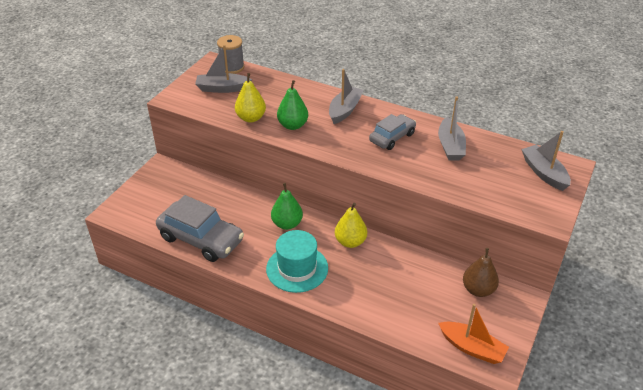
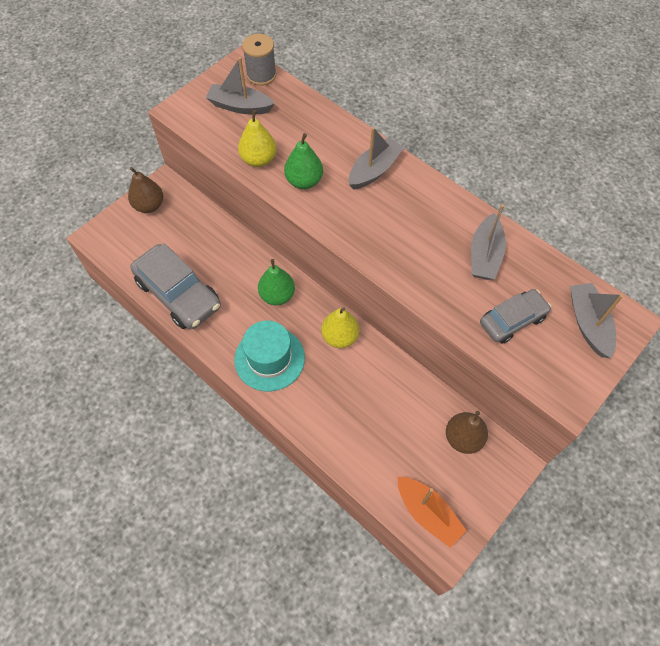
camera: 15 degrees right, 20 degrees up
(153, 183) = (149, 205): none -> brown pear
(392, 137) = (417, 225): grey car -> grey car (512, 320)

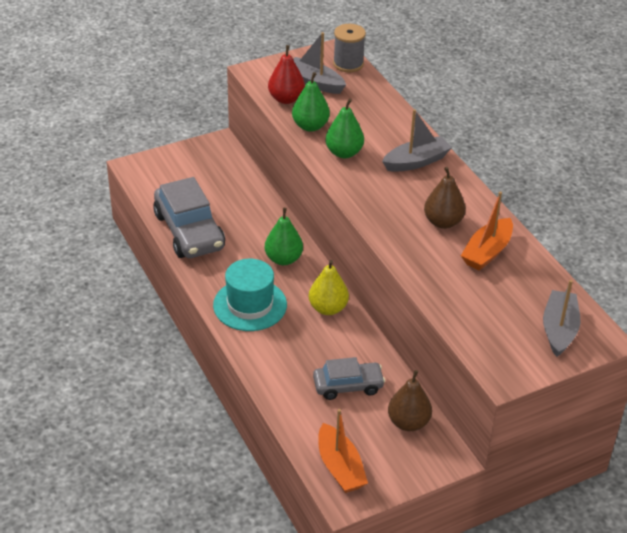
camera: 20 degrees right, 20 degrees down
(149, 205) = (196, 156): brown pear -> brown pear (443, 222)
(222, 134) = (286, 99): none -> red pear
(259, 159) = (310, 126): yellow pear -> green pear
(485, 255) = (487, 252): grey boat -> orange boat
(512, 320) = (484, 306): grey car -> grey car (348, 386)

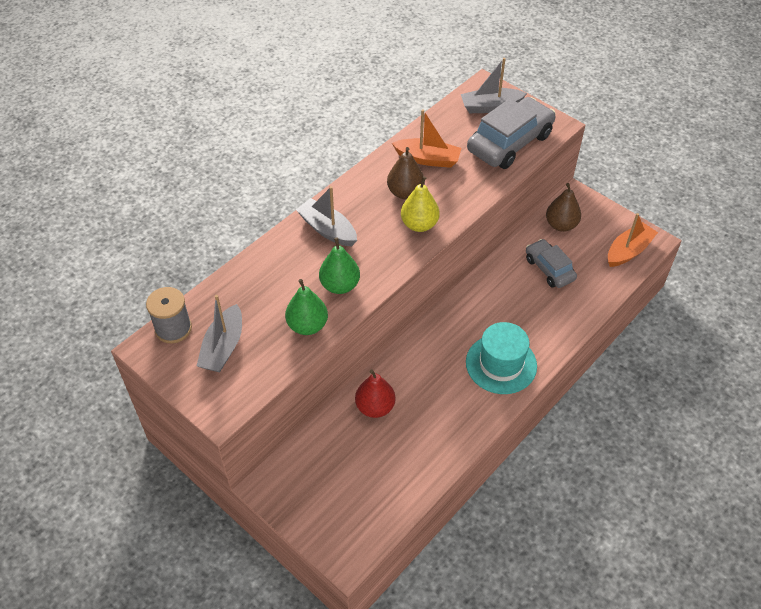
camera: 110 degrees left, 10 degrees up
(189, 231) = (429, 453): grey car -> grey car (510, 142)
(283, 259) = (427, 360): green pear -> none
(286, 99) = (266, 363): red pear -> red pear (375, 407)
(328, 308) = (472, 307): yellow pear -> yellow pear (419, 225)

